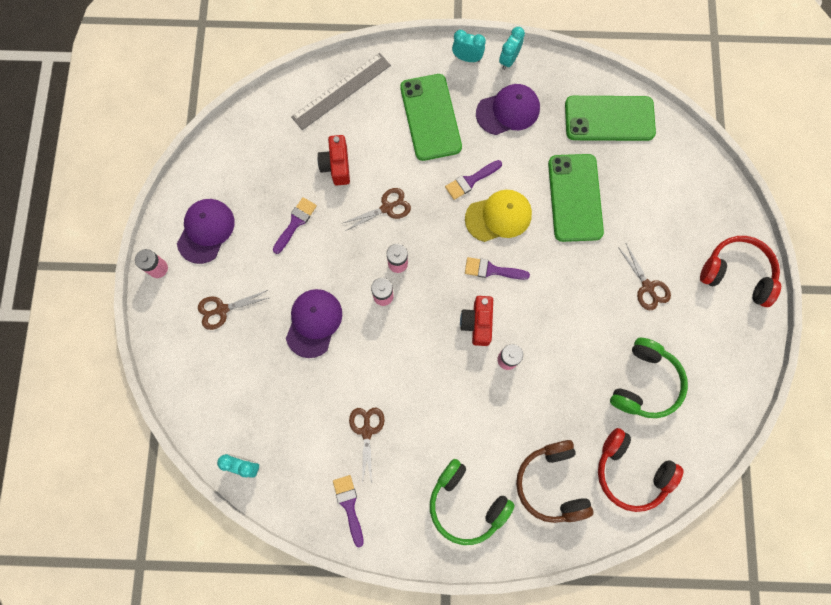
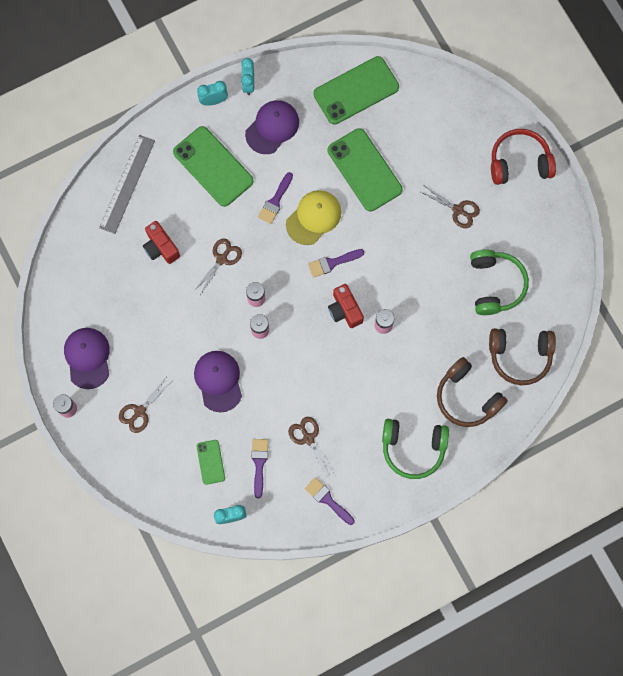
camera: 30 degrees left, 0 degrees up
(258, 398) = (210, 462): none -> green phone
(295, 223) = (156, 311): purple brush -> purple brush (259, 463)
(630, 472) = (520, 356): red headphones -> brown headphones

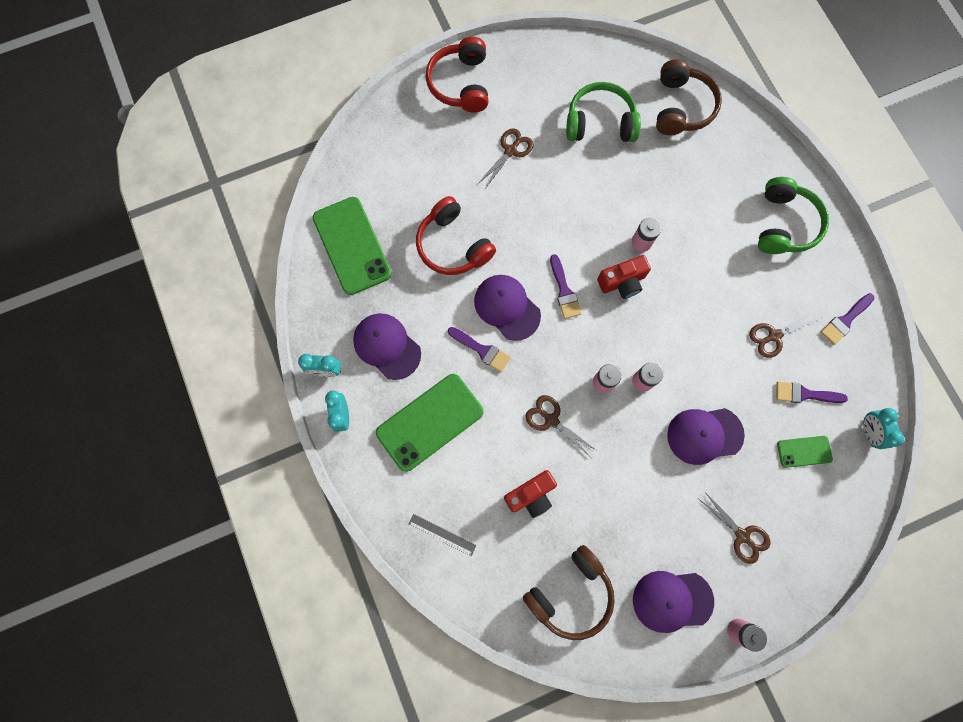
camera: 85 degrees left, 0 degrees up
(127, 184) = (442, 534): grey ruler -> grey ruler, size x0.52
(313, 218) = (507, 307): yellow cap -> purple cap
(364, 170) = (453, 245): green phone -> red headphones
(467, 397) = (727, 164): brown headphones -> brown headphones (571, 594)

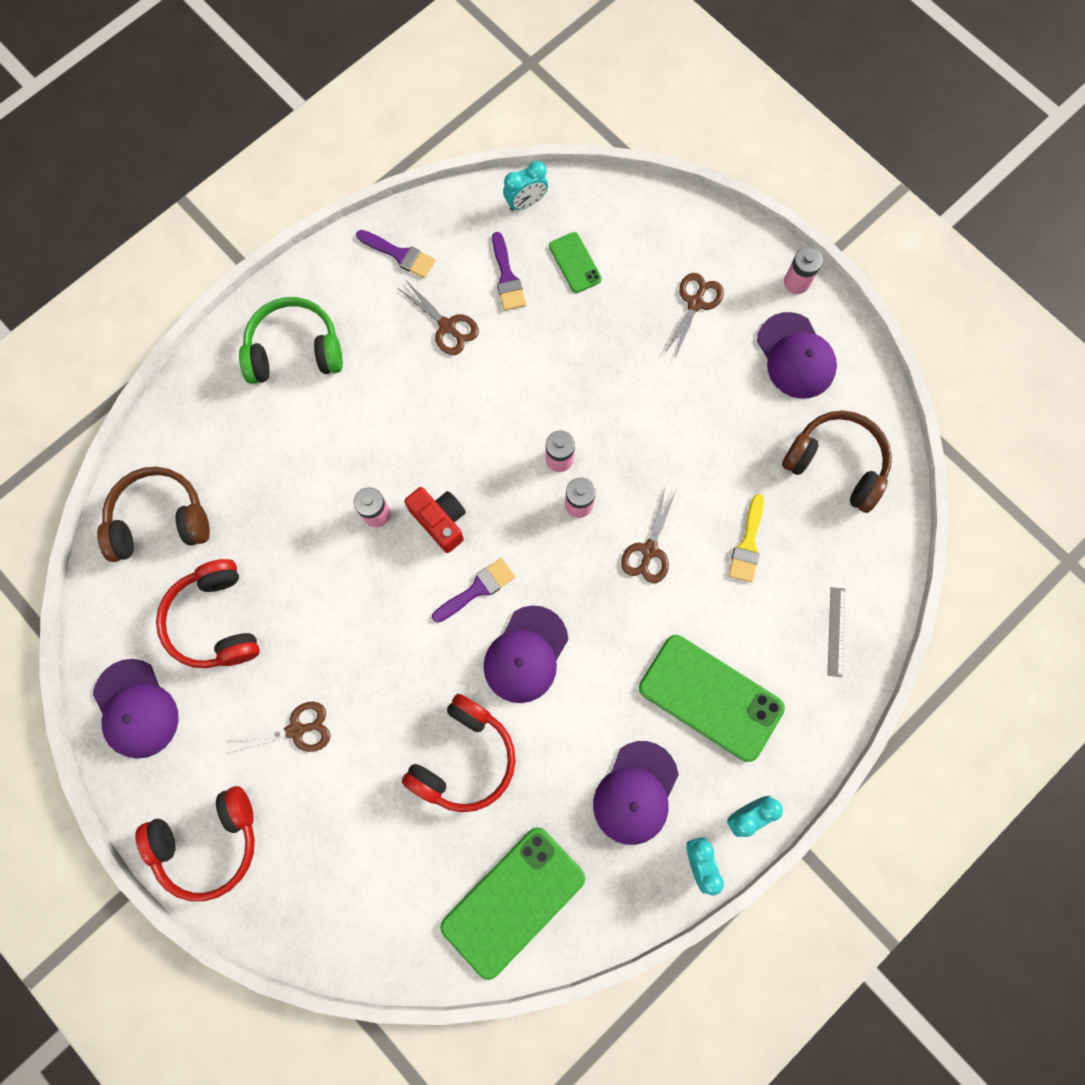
camera: 110 degrees left, 0 degrees up
(482, 350) = (594, 666): purple brush -> none
(510, 151) = (296, 730): brown scissors -> brown scissors turned 150 degrees clockwise
(531, 495) = (747, 544): red camera -> yellow brush
(600, 122) = (215, 621): green headphones -> red headphones
(704, 435) = (598, 372): purple cap -> purple cap (136, 709)

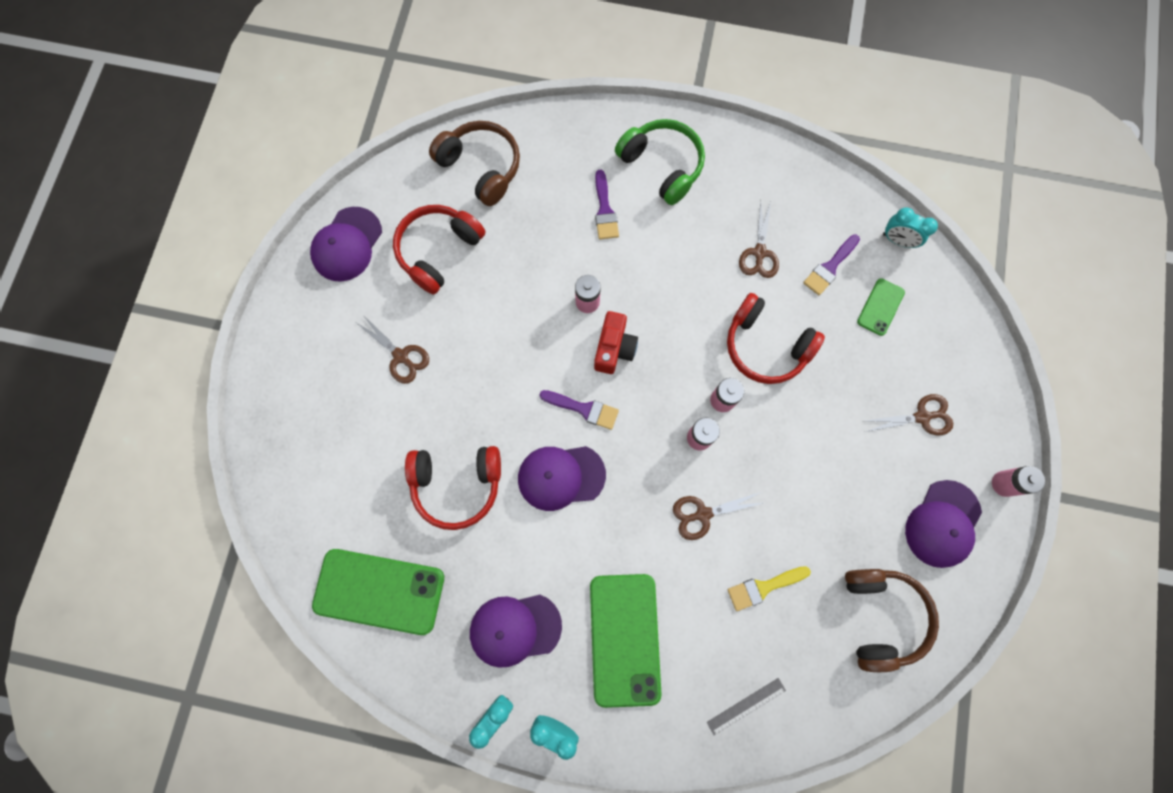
camera: 55 degrees right, 0 degrees up
(208, 843) = (289, 354): red headphones -> red headphones (765, 346)
(399, 255) = (786, 183): purple brush -> purple brush (604, 210)

